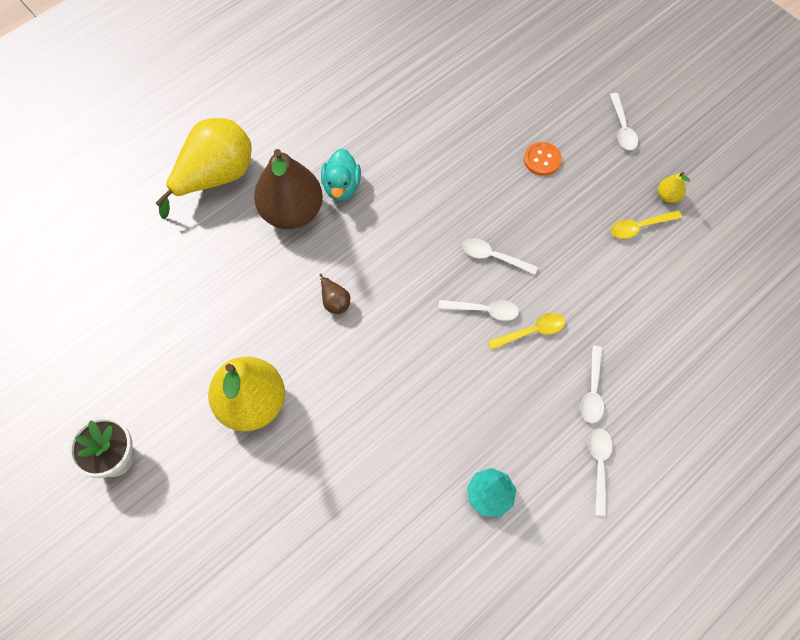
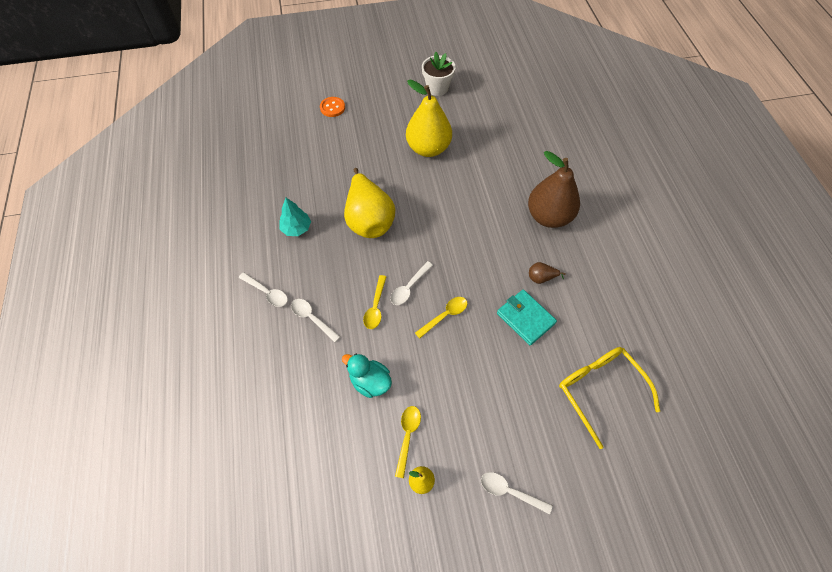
camera: 120 degrees right, 5 degrees down
(215, 177) = (599, 188): yellow pear -> yellow pear (369, 219)
(334, 301) = (468, 211): brown pear -> brown pear (541, 278)
(341, 186) = (555, 253): turquoise duck -> turquoise duck (370, 382)
(445, 182) = (525, 318): none -> turquoise wallet
(480, 95) = (599, 390): none -> yellow glasses
(493, 257) = (445, 316): white spoon -> yellow spoon
(542, 160) = (510, 400): orange button -> orange button (332, 108)

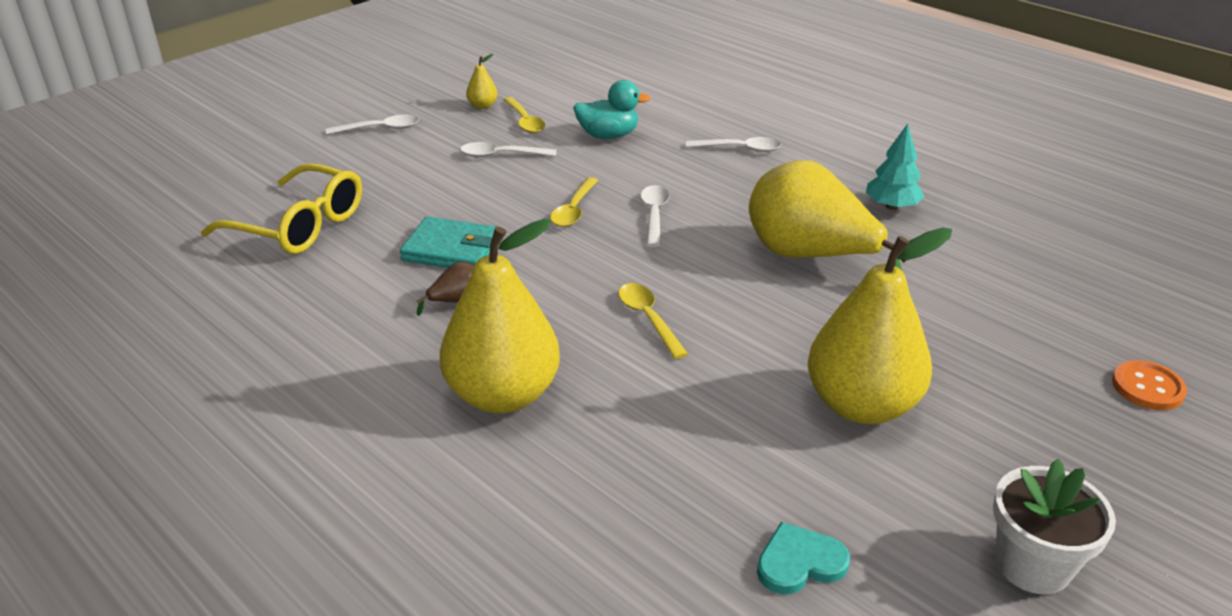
camera: 145 degrees right, 25 degrees down
(267, 293) = (824, 146): white spoon -> white spoon (501, 155)
(375, 307) = (676, 184): yellow spoon -> yellow spoon (648, 319)
(497, 117) = (799, 562): none -> turquoise heart
(548, 216) = (503, 395): brown pear -> yellow pear

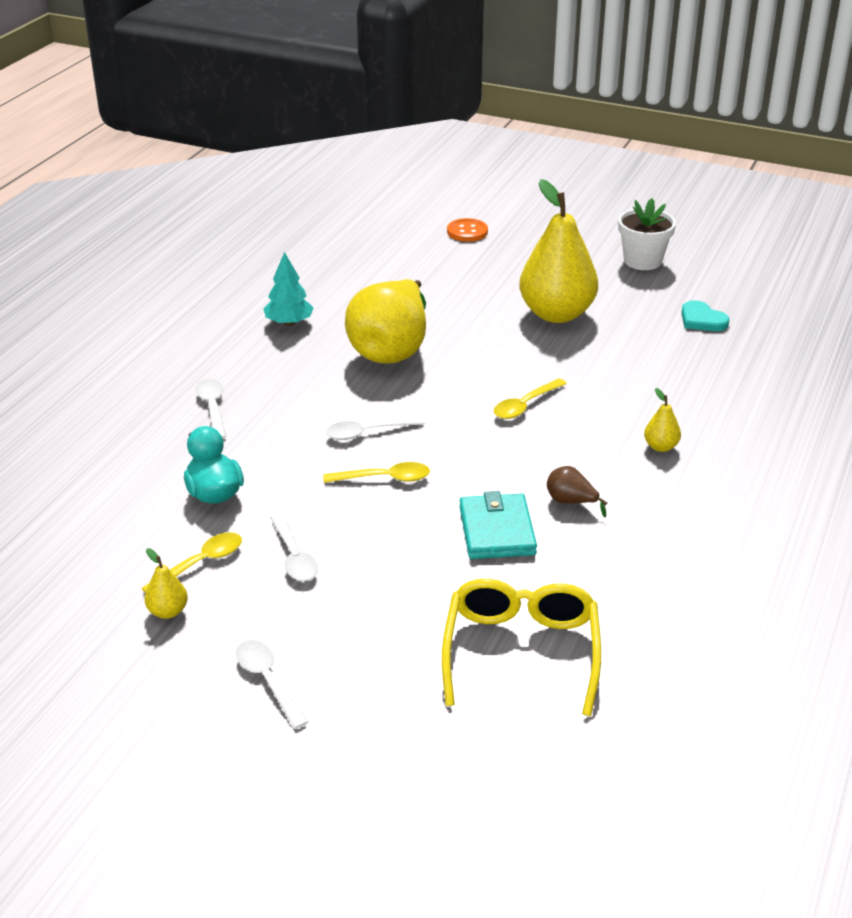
camera: 110 degrees left, 0 degrees up
(503, 395) = (661, 447): yellow pear -> yellow pear, size x0.40

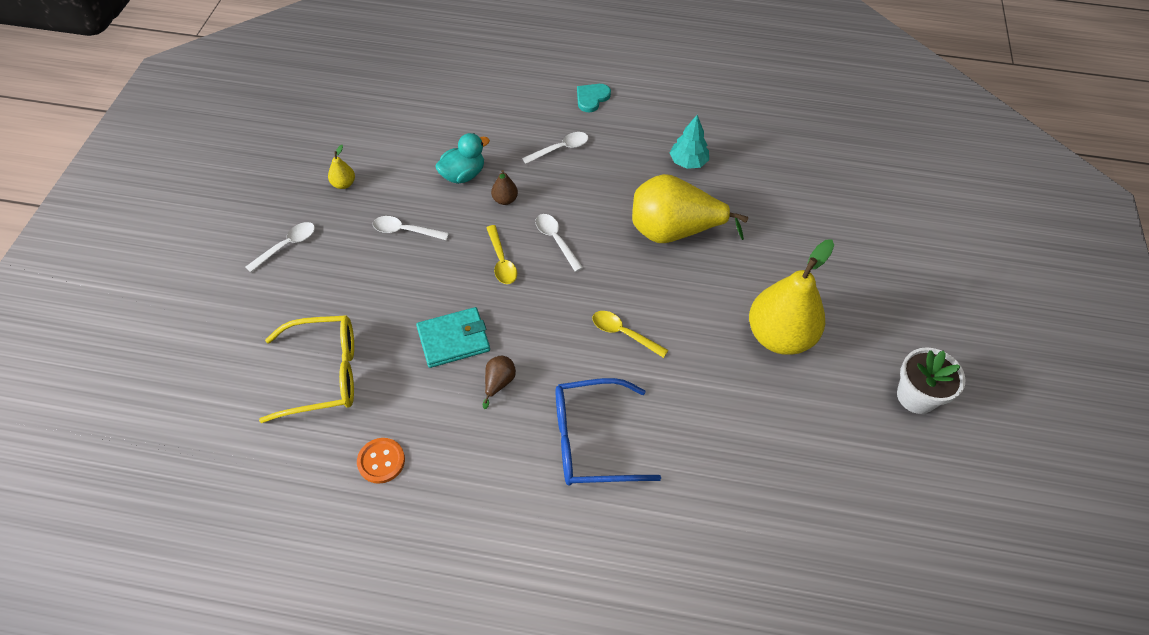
camera: 75 degrees right, 20 degrees up
(200, 563) = (391, 187): yellow spoon -> none
(280, 463) = (505, 200): none -> brown pear
(294, 556) = (405, 231): white spoon -> white spoon turned 45 degrees clockwise
(467, 232) = (897, 246): orange button -> orange button (381, 461)
(661, 447) = (591, 440): yellow pear -> blue glasses
(702, 320) = (822, 459): turquoise heart -> turquoise heart (592, 98)

